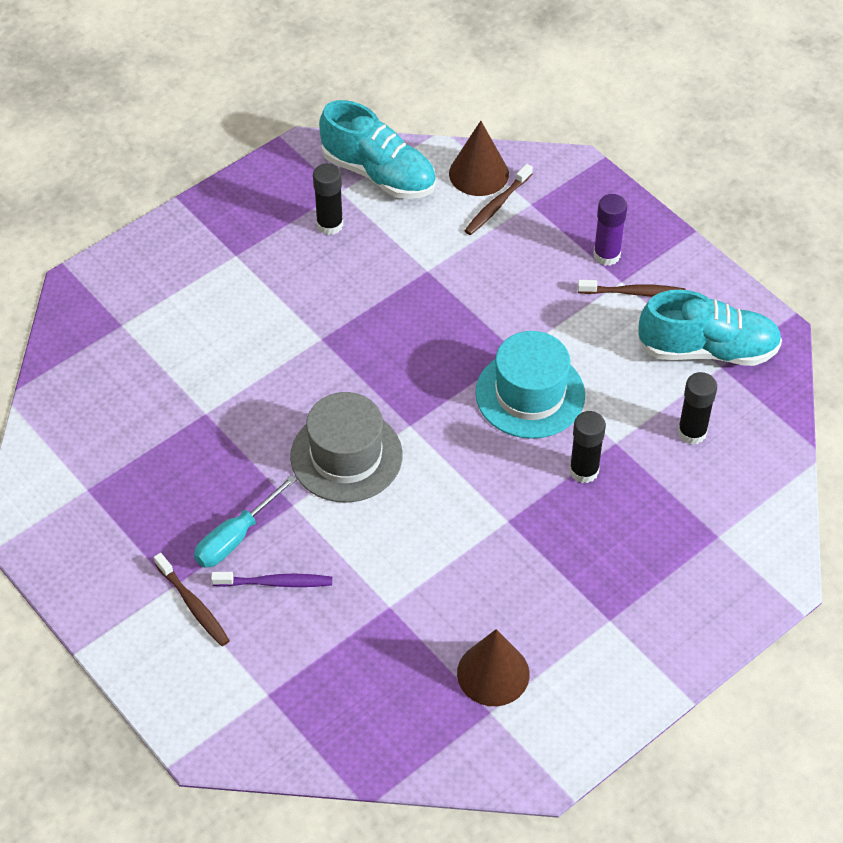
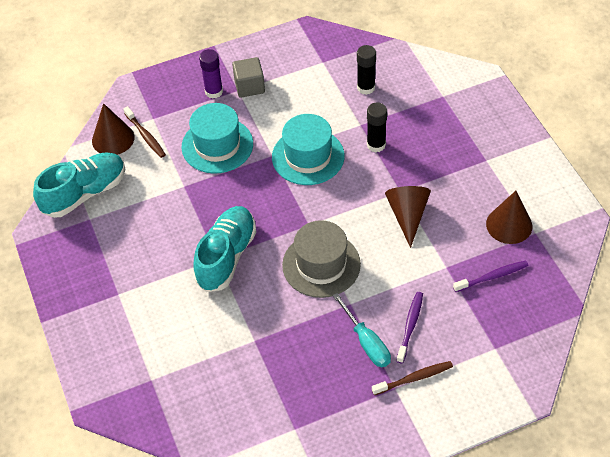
camera: 70 degrees left, 0 degrees up
(329, 225) = (117, 231): black glue stick -> none
(390, 668) = (492, 276): none -> purple toothbrush
(466, 539) = (408, 215): none -> brown cone
(510, 286) = (217, 145): none -> turquoise hat
(633, 292) = (249, 86): brown toothbrush -> grey cube
(707, 350) = (308, 64): turquoise shoe -> turquoise shoe (226, 257)

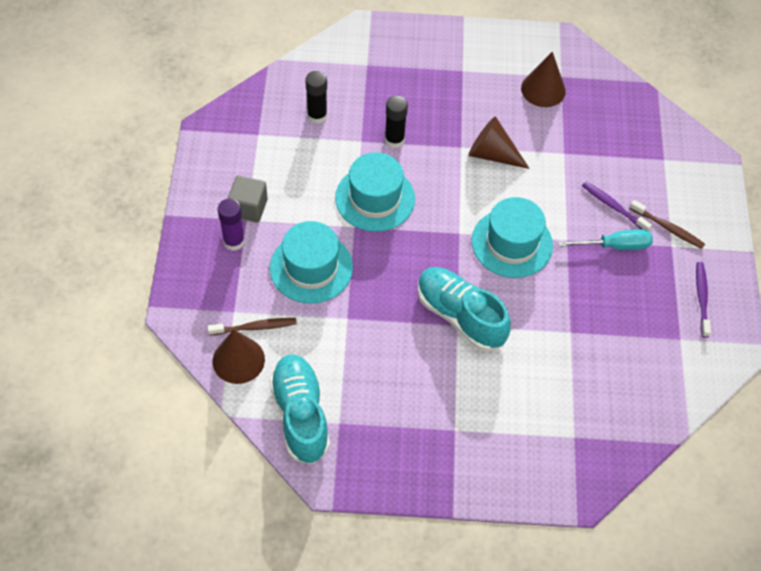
camera: 70 degrees left, 5 degrees up
(321, 264) = (512, 243): grey hat -> turquoise hat
(414, 378) = (668, 228): brown toothbrush -> brown toothbrush turned 120 degrees clockwise
(492, 276) = (591, 126): purple toothbrush -> purple toothbrush (701, 298)

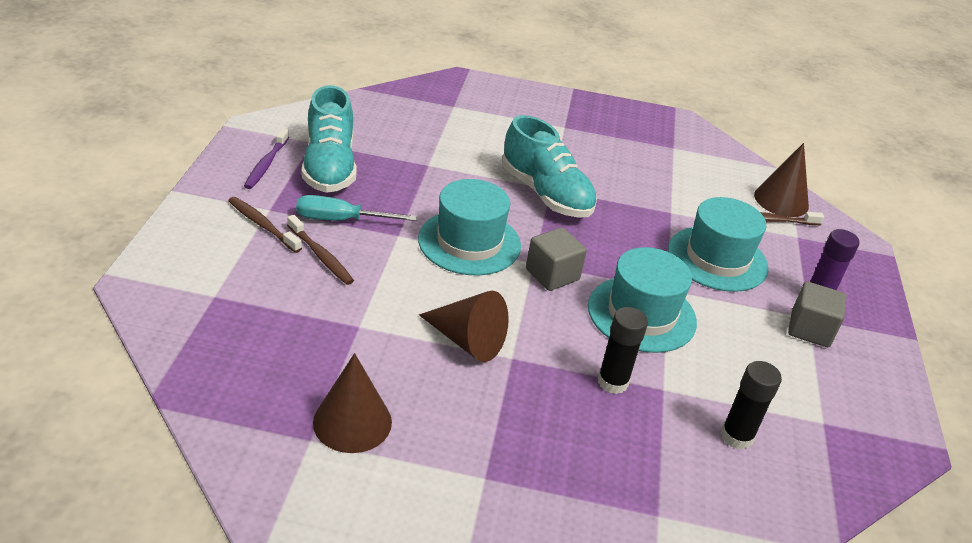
camera: 175 degrees left, 20 degrees down
(300, 415) = (711, 157): turquoise shoe -> turquoise shoe (329, 167)
(443, 223) = (552, 274): none -> grey cube
(613, 207) = (321, 256): purple toothbrush -> brown toothbrush

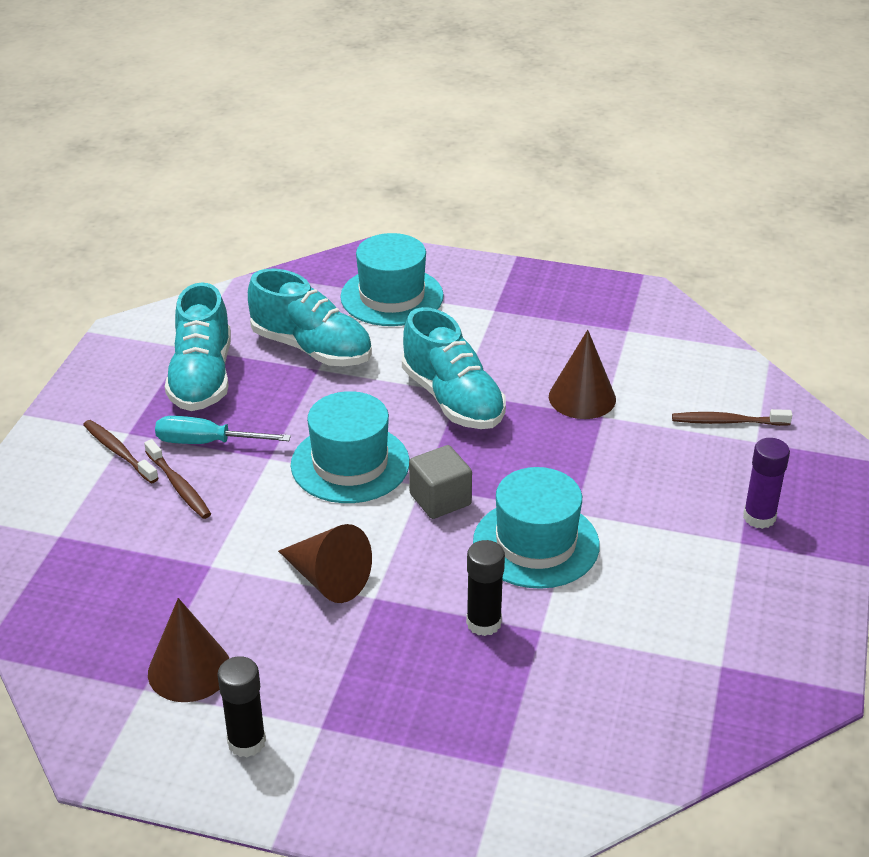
camera: 10 degrees right, 0 degrees up
(266, 164) = (130, 378): purple toothbrush -> none
(420, 148) = (311, 348): none -> turquoise shoe
(717, 258) = (645, 473): turquoise hat -> turquoise hat (392, 296)
(736, 436) = (613, 682): black glue stick -> black glue stick (246, 742)
(781, 200) = (748, 394): brown cone -> brown cone (582, 397)
(810, 329) = (737, 557): grey cube -> none

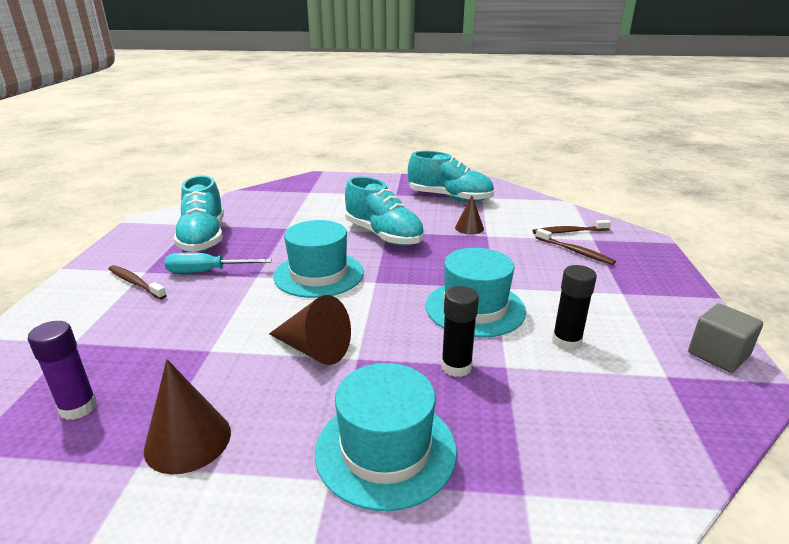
camera: 10 degrees left, 10 degrees down
(179, 486) = (184, 299): brown toothbrush -> brown toothbrush (575, 251)
(246, 742) = (250, 508): black glue stick -> black glue stick (566, 341)
(311, 348) = (281, 219): turquoise shoe -> turquoise shoe (449, 198)
(392, 296) = (329, 193): turquoise hat -> turquoise hat (385, 450)
(440, 499) = (392, 288): grey cube -> grey cube (718, 355)
(582, 397) = (469, 228): brown cone -> brown cone, size x0.63
(759, 517) = (624, 277): purple glue stick -> purple glue stick (78, 407)

